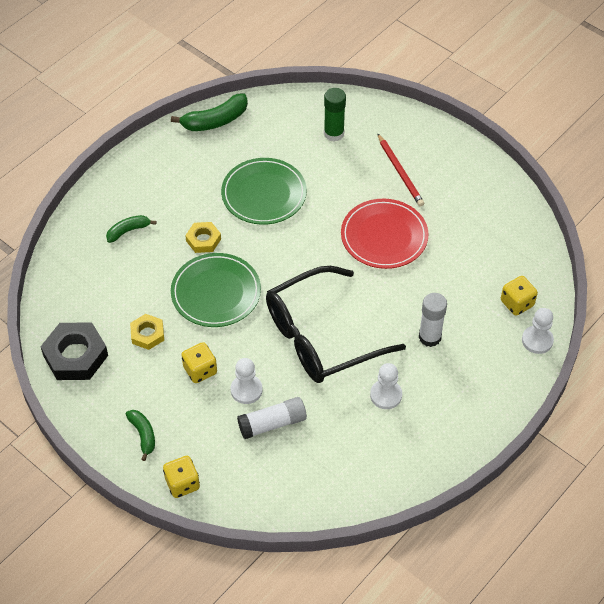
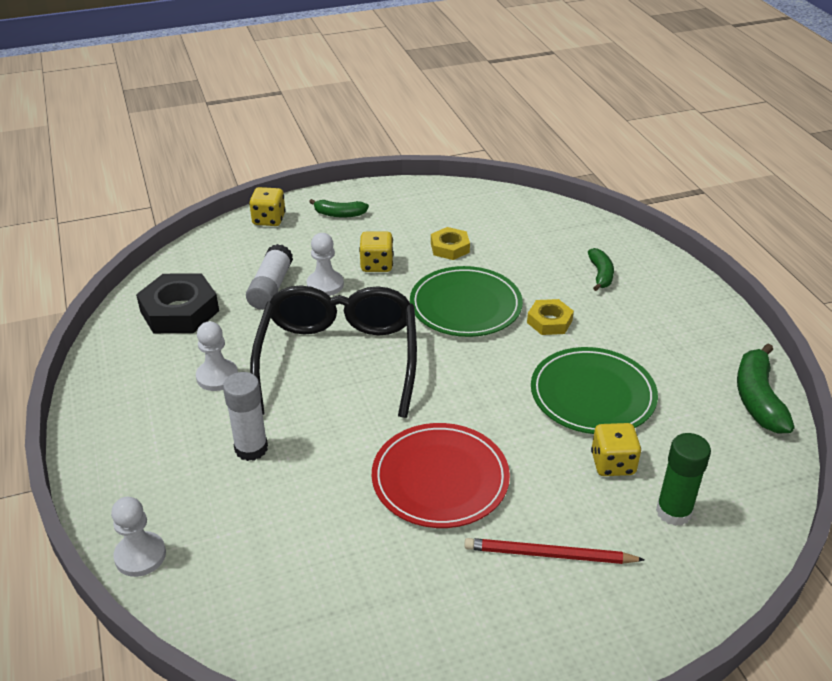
camera: 120 degrees right, 15 degrees down
(75, 355) = (461, 203): black nut -> black nut (179, 311)
(517, 303) = (214, 567): yellow dice -> yellow dice (612, 464)

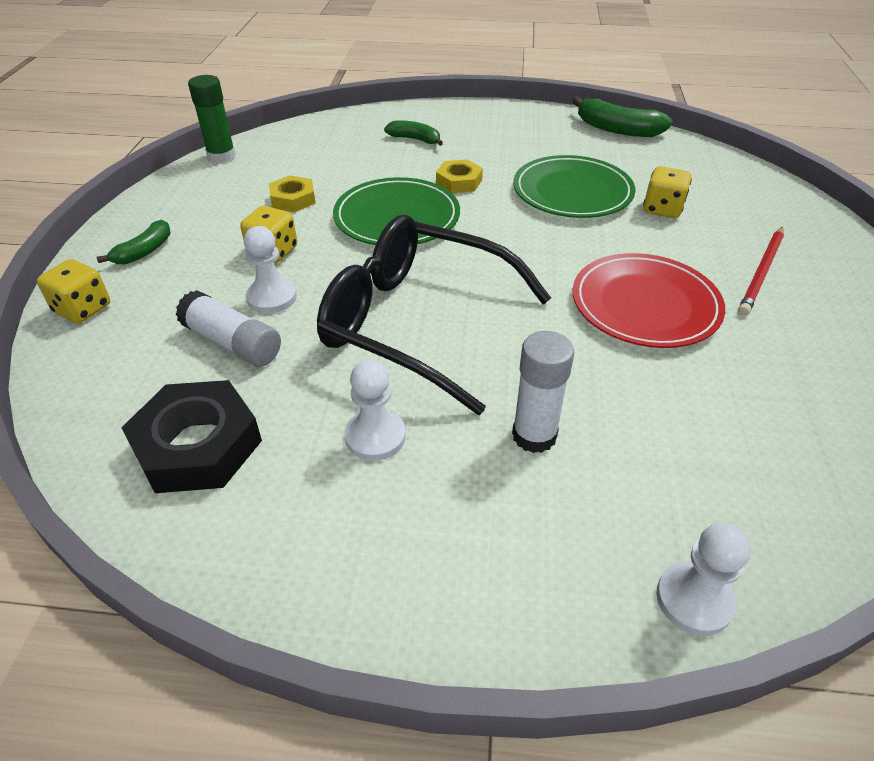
camera: 65 degrees left, 5 degrees up
(673, 512) = (727, 200): green glue stick -> green glue stick (221, 156)

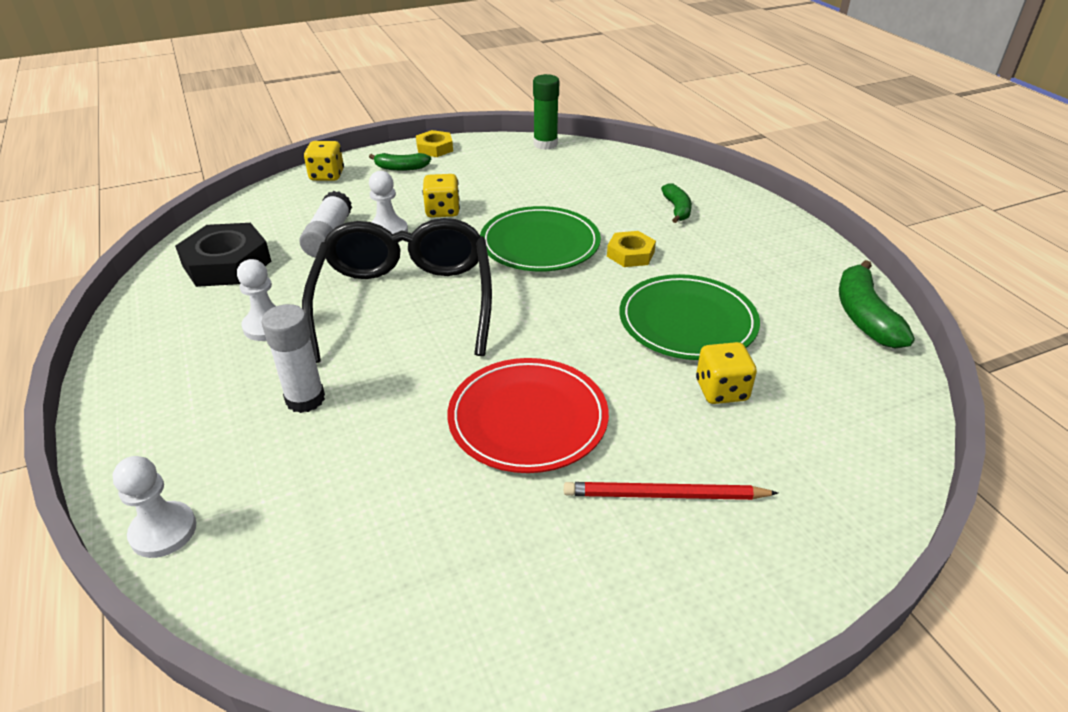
camera: 60 degrees right, 5 degrees down
(293, 199) = (518, 192): yellow nut -> yellow nut (434, 148)

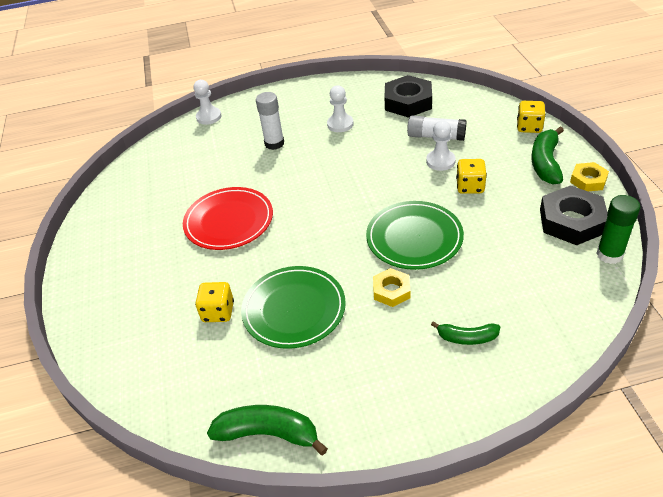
camera: 105 degrees right, 5 degrees up
(401, 168) = (545, 163): green banana -> green banana, size x1.62
(405, 301) = (352, 172): black glasses -> none
(500, 158) = (571, 221): none -> black nut
(664, 495) = (152, 269): red pencil -> none

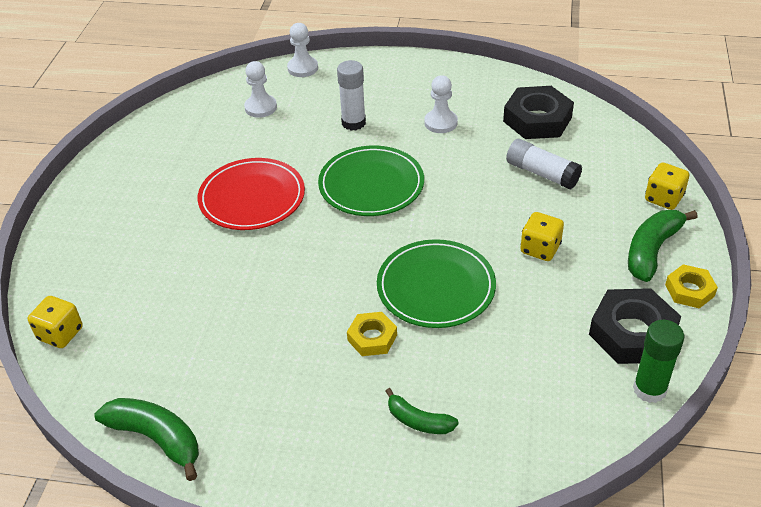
camera: 20 degrees right, 0 degrees up
(218, 312) = (183, 294): yellow dice -> yellow dice (60, 334)
(294, 309) = (259, 320): green plate -> green plate (371, 185)
(440, 161) = (526, 206): white pawn -> white pawn (261, 107)

